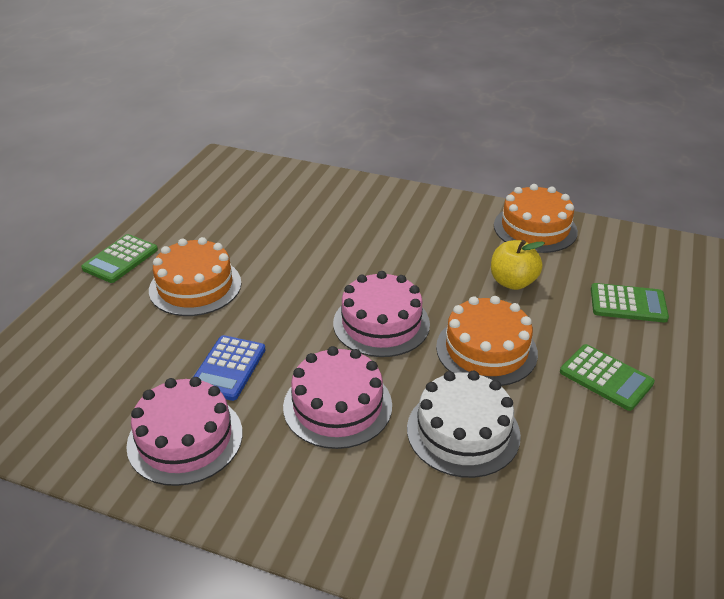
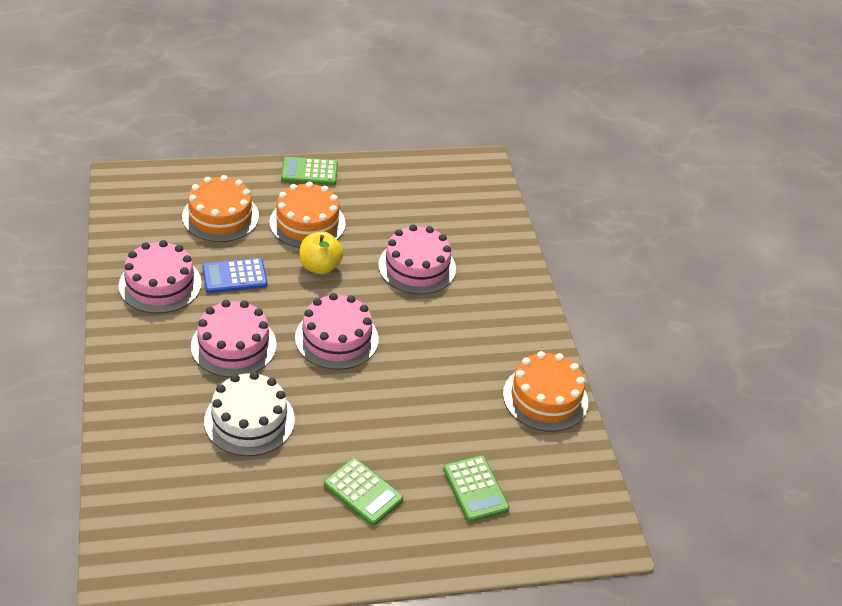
camera: 55 degrees right, 5 degrees up
(321, 239) = (417, 267): none -> pink cake
(486, 350) = (347, 409): orange cake -> orange cake (220, 216)
(512, 282) = (449, 403): yellow apple -> yellow apple (320, 267)
(606, 378) = (363, 492): green calculator -> green calculator turned 60 degrees counterclockwise

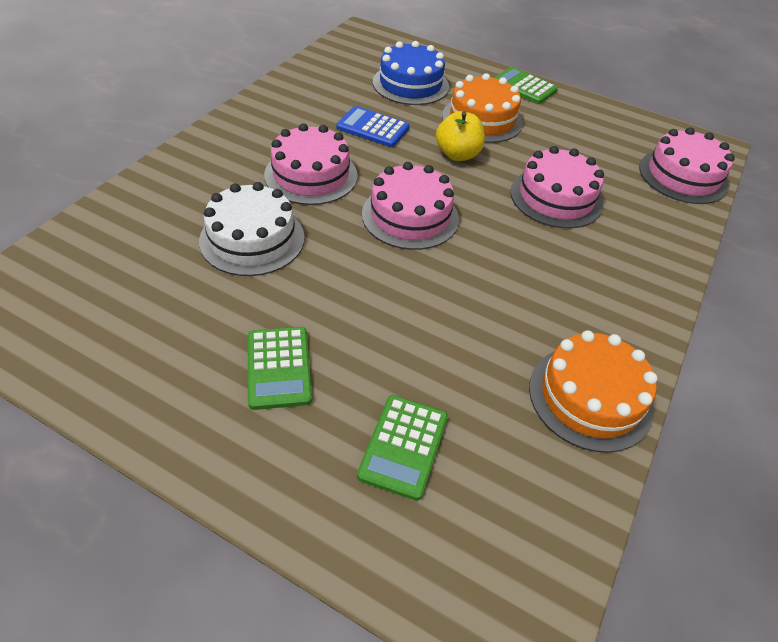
camera: 40 degrees right, 5 degrees up
(160, 284) = (306, 106): pink cake -> pink cake (683, 176)
(220, 216) = (410, 84): orange cake -> blue cake

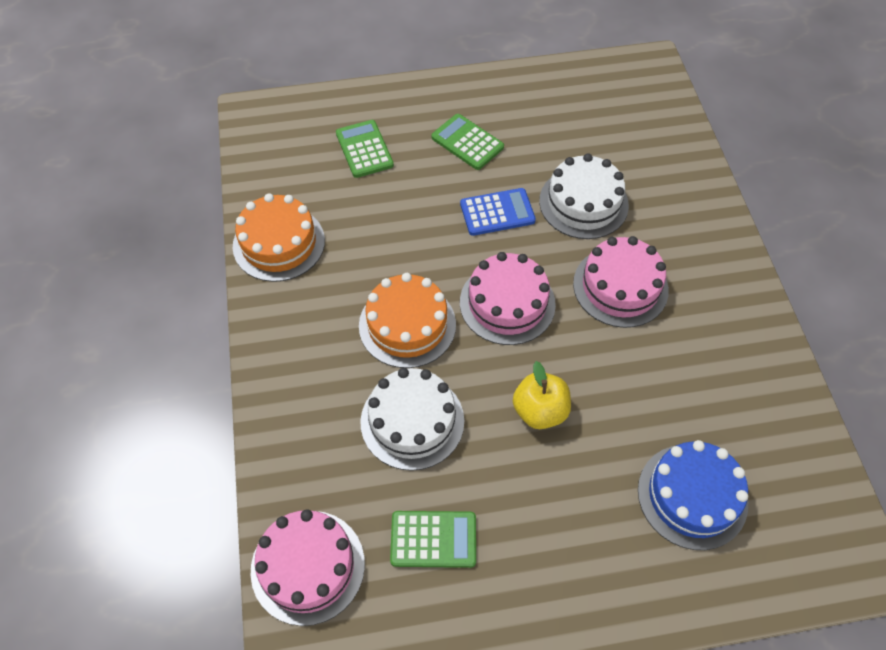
camera: 145 degrees right, 10 degrees up
(373, 128) = (644, 386): blue calculator -> blue calculator (497, 212)
(482, 119) = (568, 493): orange cake -> orange cake (407, 325)
(524, 86) = (582, 613): green calculator -> green calculator (433, 539)
(556, 197) = (412, 421): pink cake -> white cake

